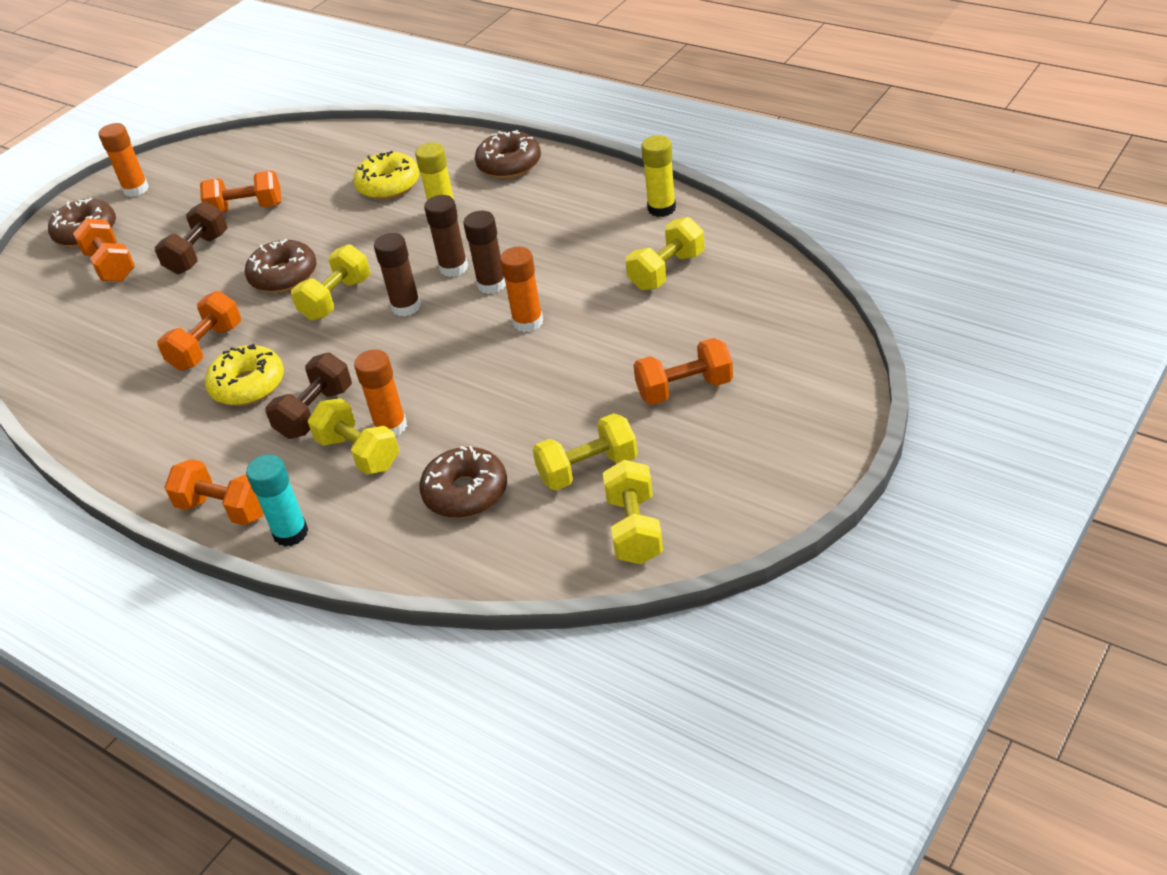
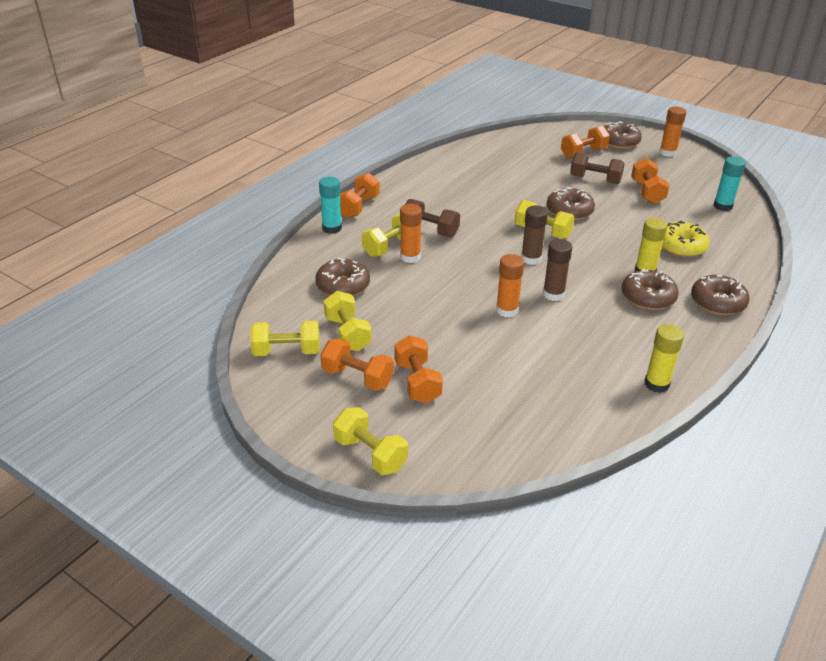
camera: 85 degrees right, 5 degrees down
(206, 347) = (499, 190): orange dumbbell -> orange dumbbell (357, 377)
(248, 385) = (460, 206): yellow donut -> none
(296, 151) = (722, 206): none -> turquoise glue stick
(453, 268) = (575, 277): brown glue stick -> none
(498, 212) = (648, 297): none -> brown donut
(667, 271) = (565, 382): yellow dumbbell -> yellow dumbbell (370, 454)

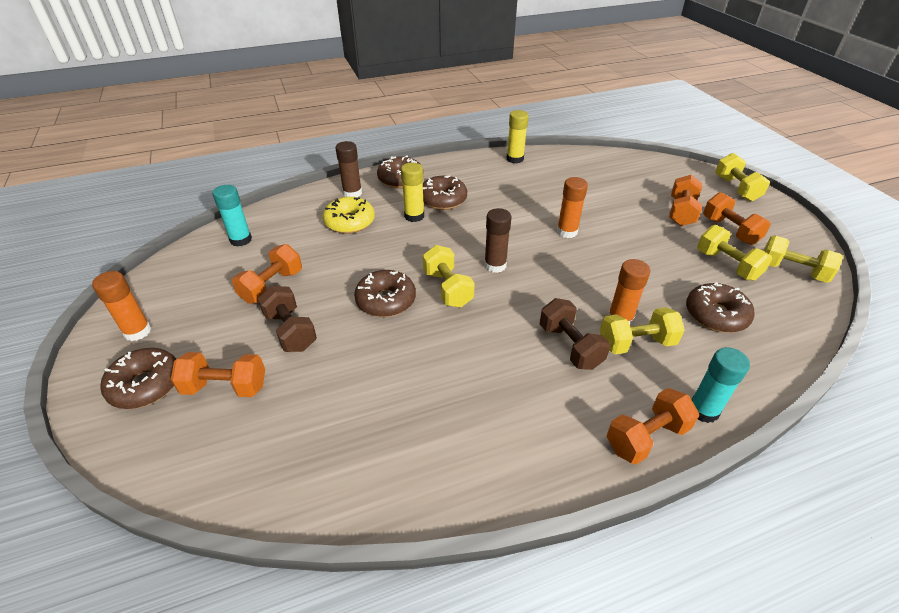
camera: 145 degrees left, 5 degrees up
(348, 334) = (727, 265): yellow dumbbell -> yellow dumbbell turned 45 degrees counterclockwise
(553, 294) = (513, 228): brown glue stick -> brown glue stick (352, 193)

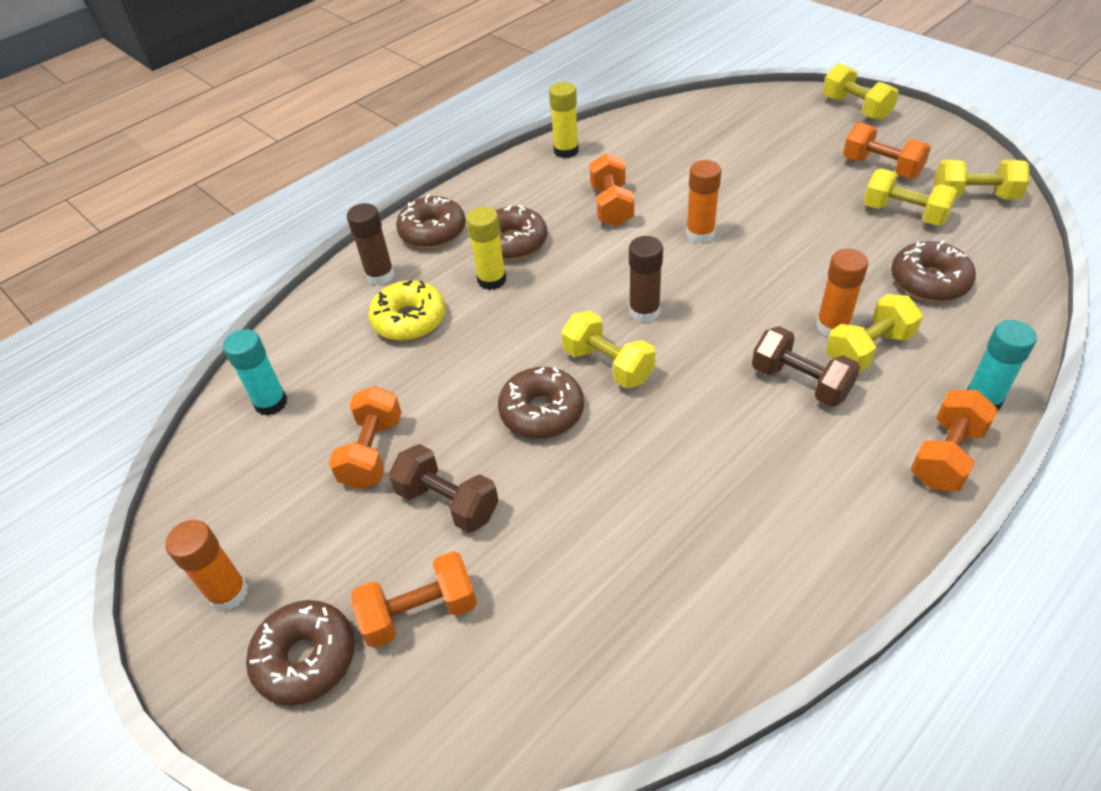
camera: 20 degrees left, 5 degrees up
(681, 212) = (814, 161): orange dumbbell -> orange dumbbell (611, 206)

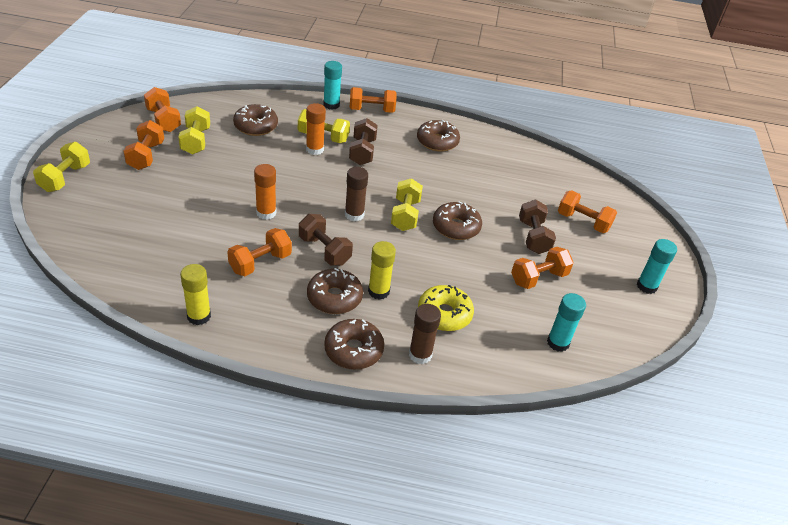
camera: 135 degrees left, 5 degrees down
(228, 593) = (646, 286): orange glue stick -> turquoise glue stick
(306, 658) = (634, 245): brown donut -> brown donut (437, 142)
(594, 260) = (324, 250): none -> brown dumbbell
(974, 196) = (163, 120): yellow dumbbell -> orange dumbbell

